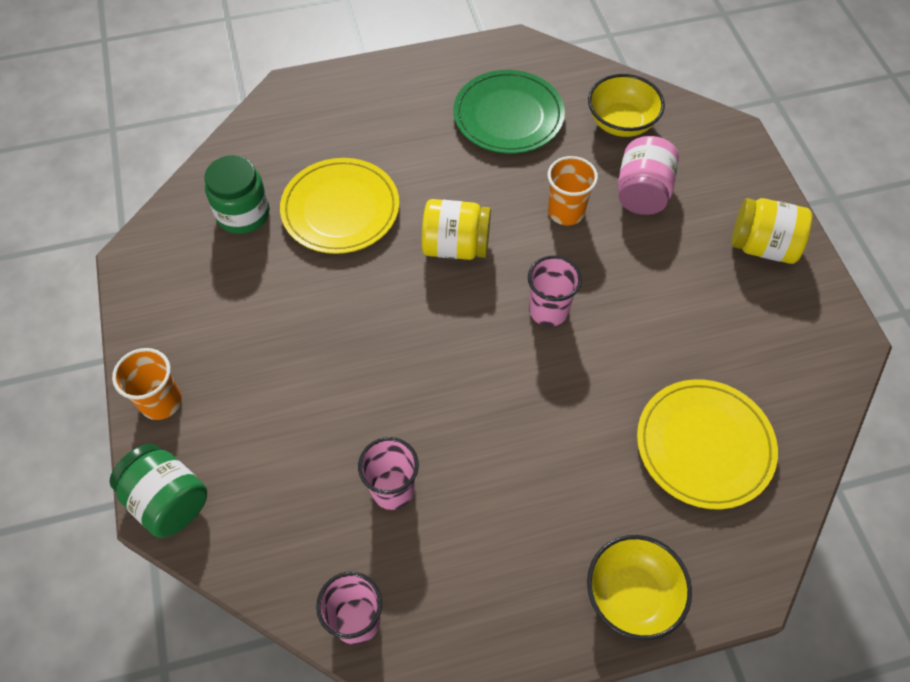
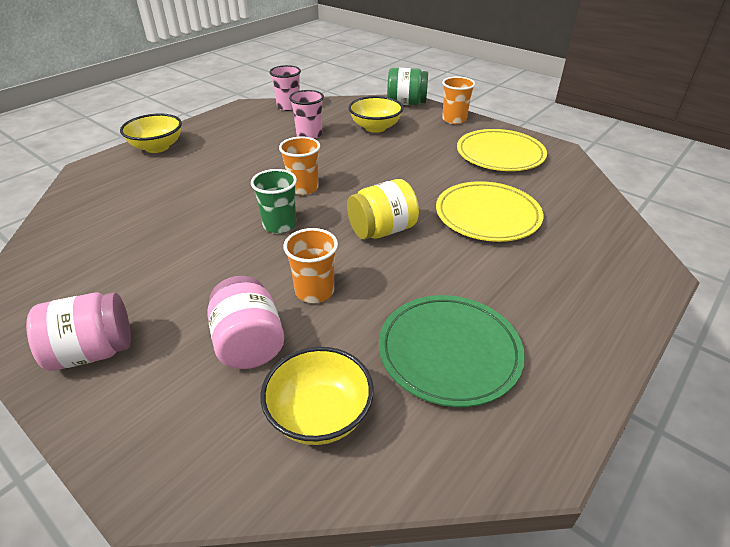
camera: 145 degrees right, 20 degrees down
(243, 214) = (540, 187): green jar -> none
(286, 450) = (375, 127): none -> yellow bowl
(485, 360) = (303, 188): none -> orange cup
(548, 311) = (279, 225): pink cup -> green cup
(704, 445) = (128, 206): yellow plate -> yellow plate (500, 154)
(762, 246) = (93, 351): yellow jar -> pink jar

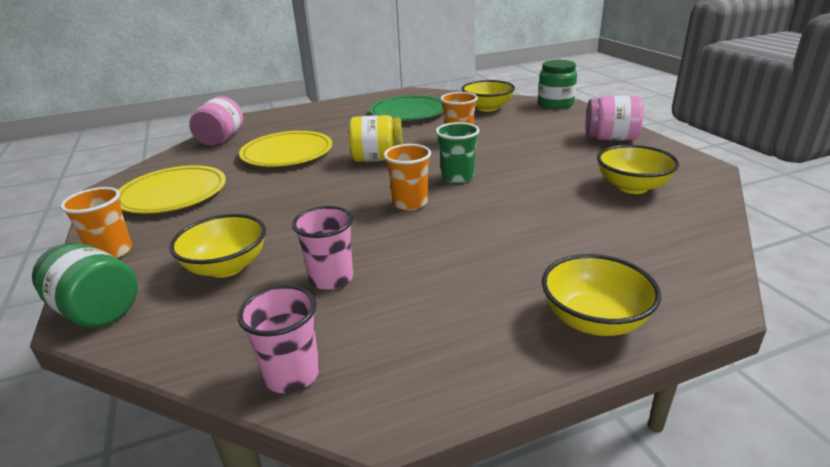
camera: 150 degrees left, 10 degrees down
(98, 252) = (632, 187): none -> yellow bowl
(179, 485) = (555, 104): none -> green jar
(249, 343) = (512, 128): pink jar -> pink jar (221, 139)

